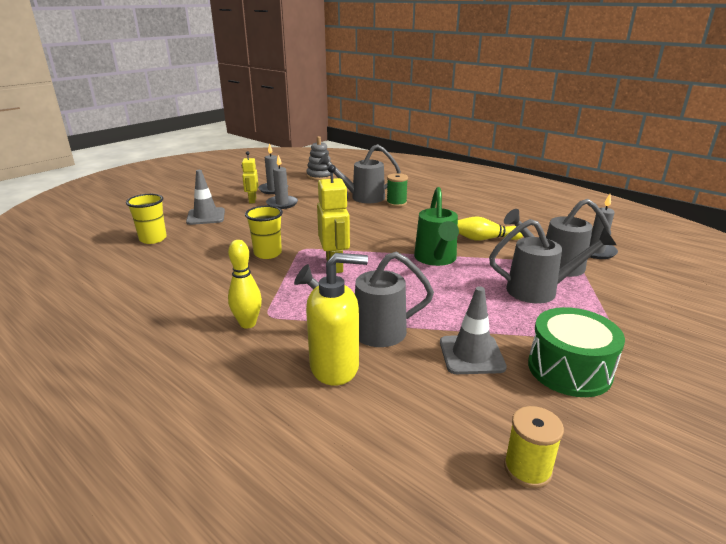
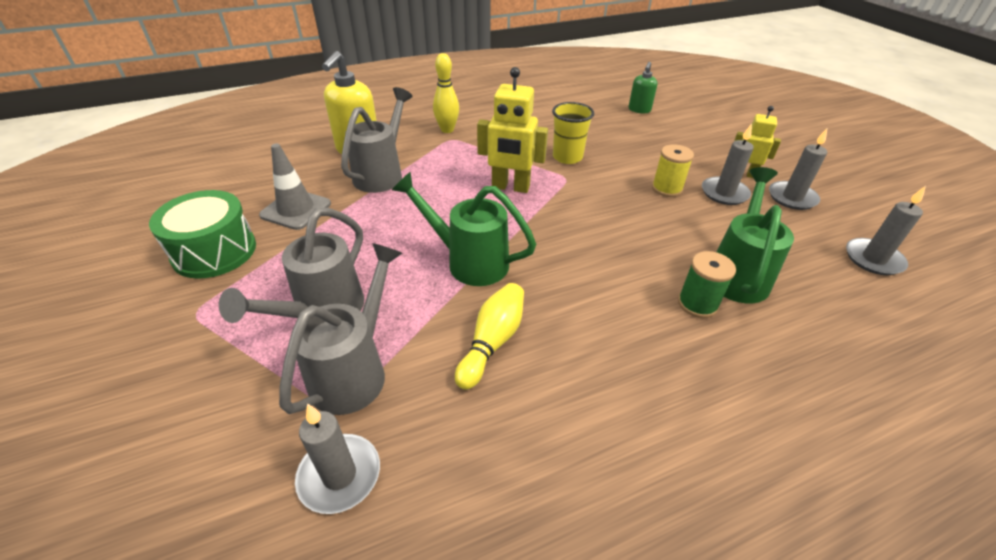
camera: 115 degrees right, 15 degrees up
(153, 239) = (639, 110): yellow cup -> green soap dispenser
(206, 216) = (692, 139): grey traffic cone -> none
(320, 176) = (873, 259): grey stacking toy -> grey candle
(362, 197) = (737, 273): grey watering can -> green watering can
(527, 469) = (192, 185): yellow spool -> yellow spool (667, 189)

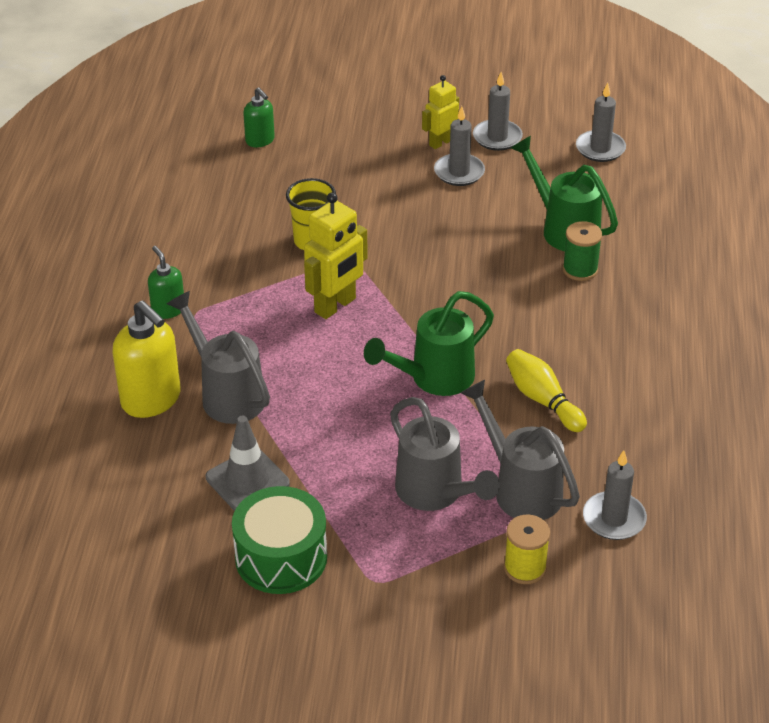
camera: 60 degrees left, 0 degrees up
(447, 130) = (168, 310): yellow bowling pin -> green soap dispenser
(667, 189) = (423, 203): yellow spool -> yellow spool (525, 568)

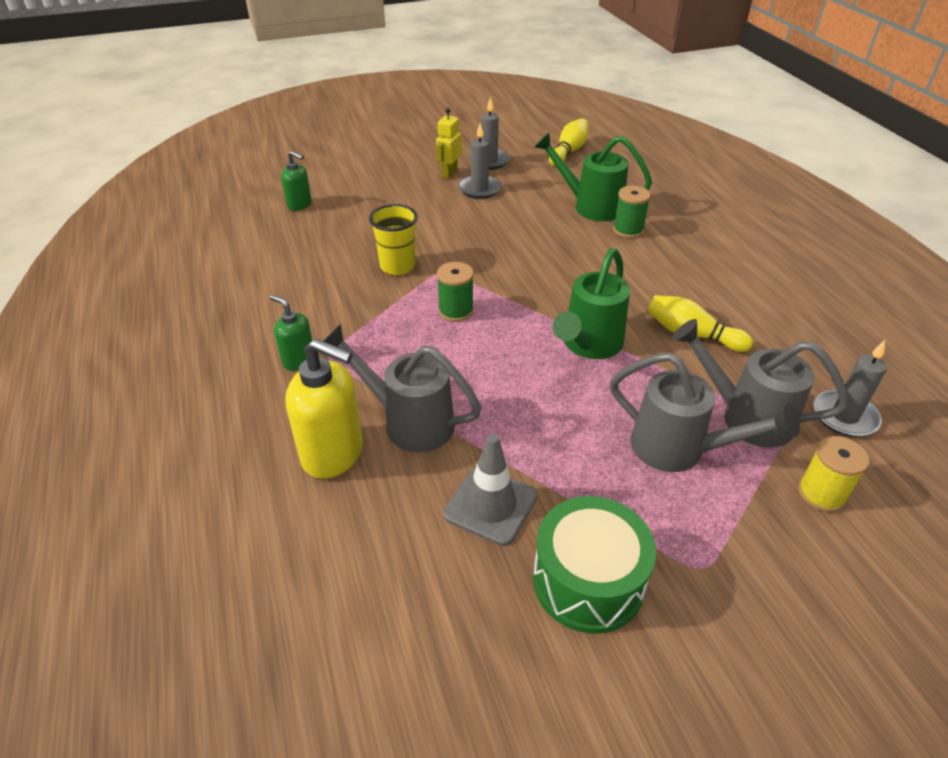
camera: 25 degrees left, 0 degrees up
(335, 306) = (456, 311): yellow robot -> green spool
(600, 148) = (568, 151): grey candle -> yellow bowling pin

